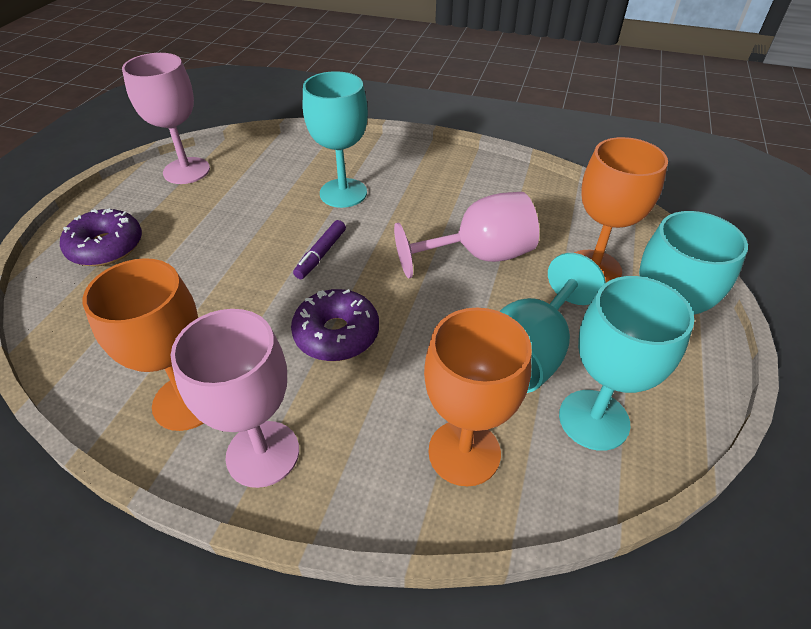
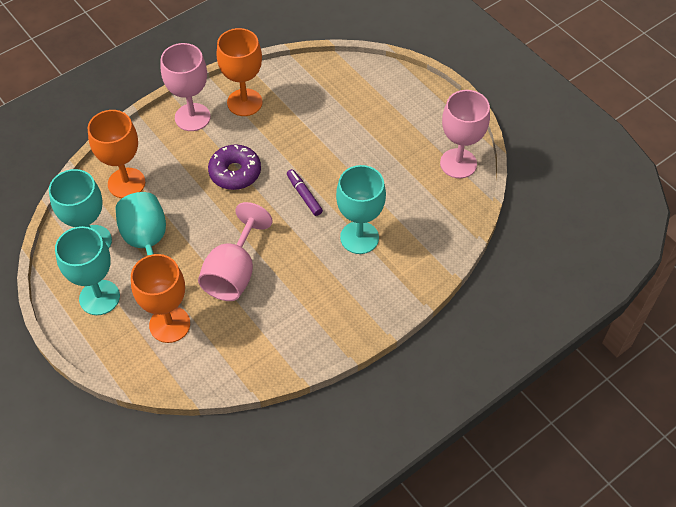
camera: 125 degrees right, 10 degrees up
(106, 247) = (396, 102): purple donut -> none

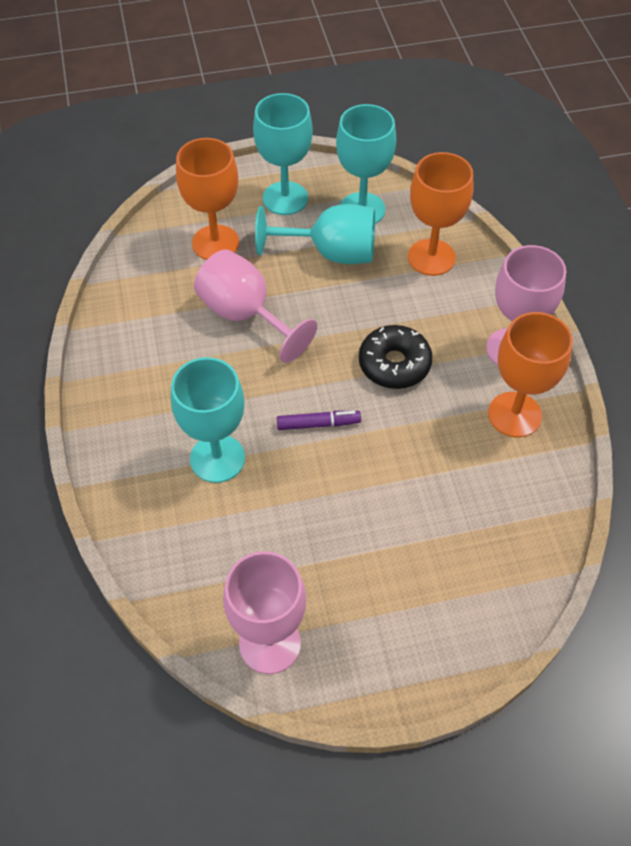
camera: 115 degrees right, 0 degrees up
(235, 172) = (394, 364): purple donut -> black donut

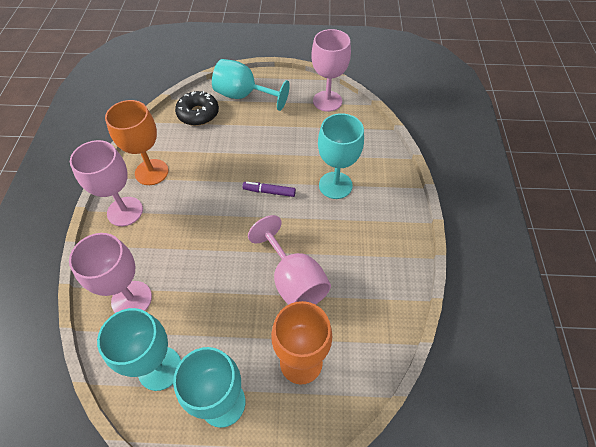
camera: 165 degrees left, 0 degrees up
(331, 253) = (207, 324): turquoise goblet -> turquoise goblet (243, 96)
(394, 364) = (205, 219): black donut -> black donut (198, 114)
(431, 257) = (131, 299): orange goblet -> pink goblet

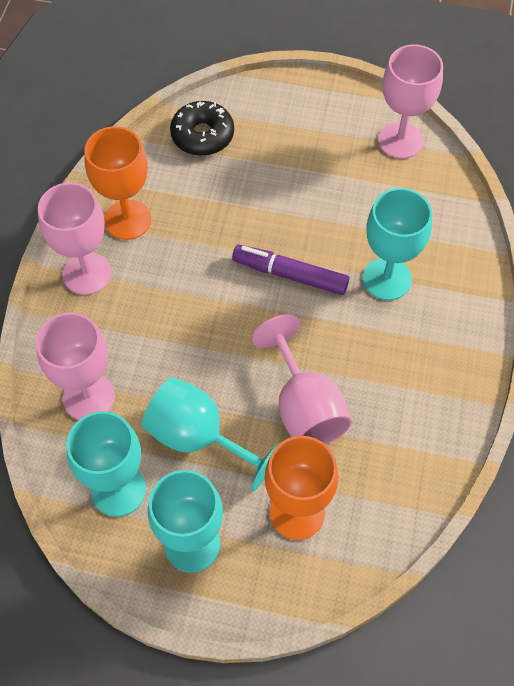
camera: 10 degrees right, 5 degrees up
(243, 96) = (274, 114): turquoise goblet -> turquoise goblet (198, 437)
(269, 192) = (290, 274): purple marker -> purple marker, size x1.56

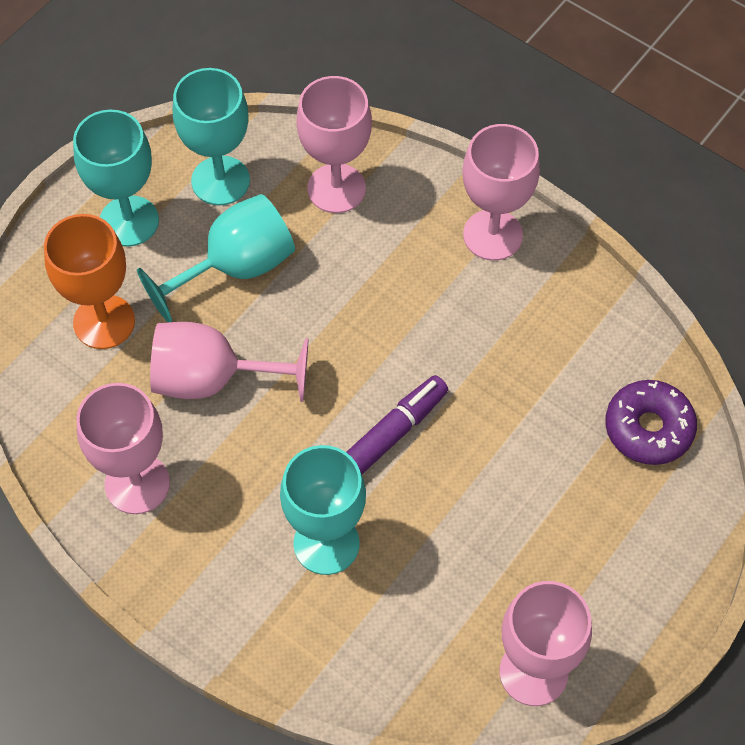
camera: 115 degrees right, 0 degrees up
(127, 220) = (550, 299): orange goblet -> none
(202, 135) = (648, 428): black donut -> purple donut
(415, 417) = (137, 484): none -> pink goblet

